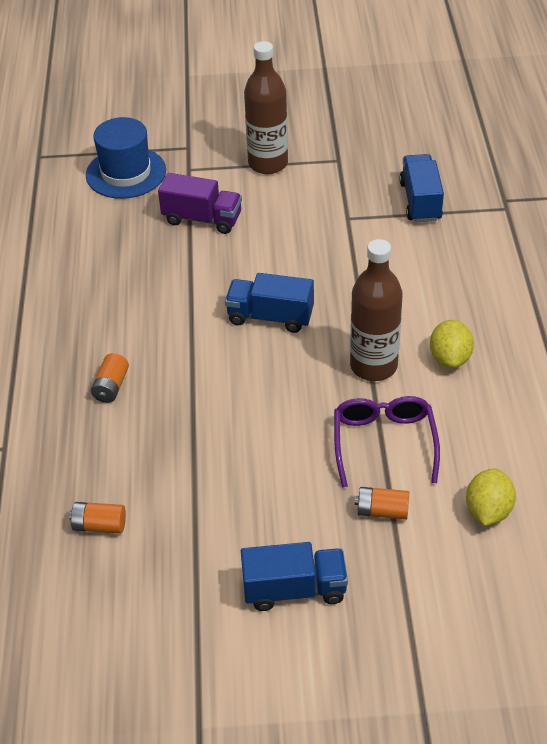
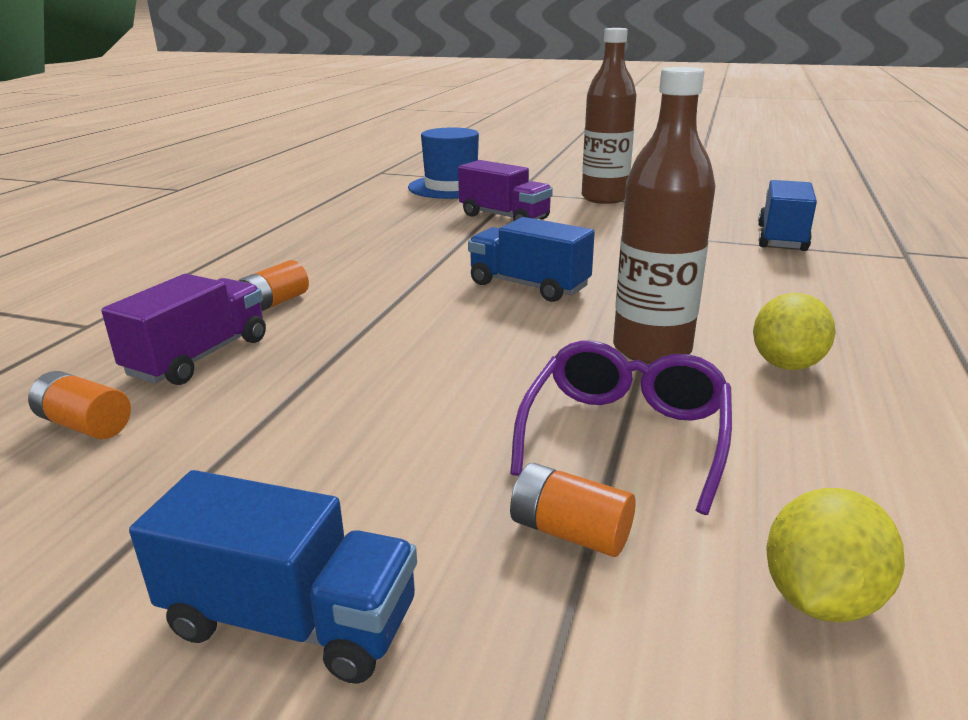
camera: 20 degrees right, 20 degrees down
(110, 454) = (199, 357): none -> purple truck

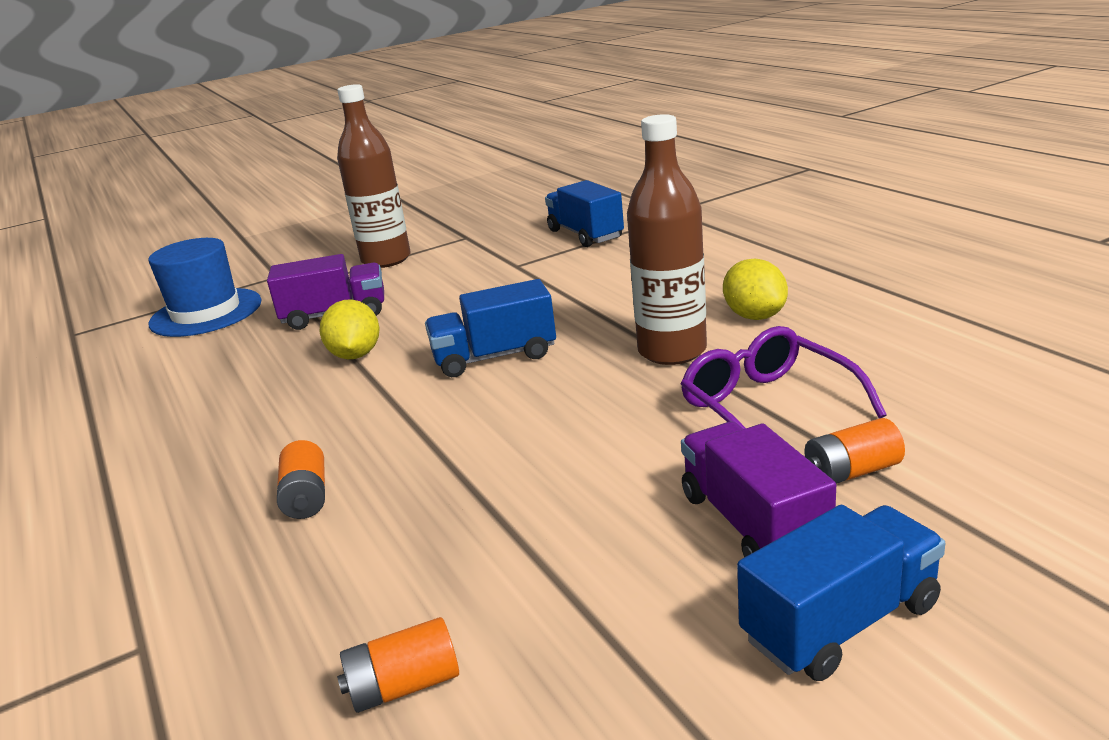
camera: 45 degrees left, 0 degrees up
(199, 357) = (358, 575): purple truck -> purple truck (753, 524)
(820, 598) = (984, 416): yellow lemon -> yellow lemon (355, 355)

